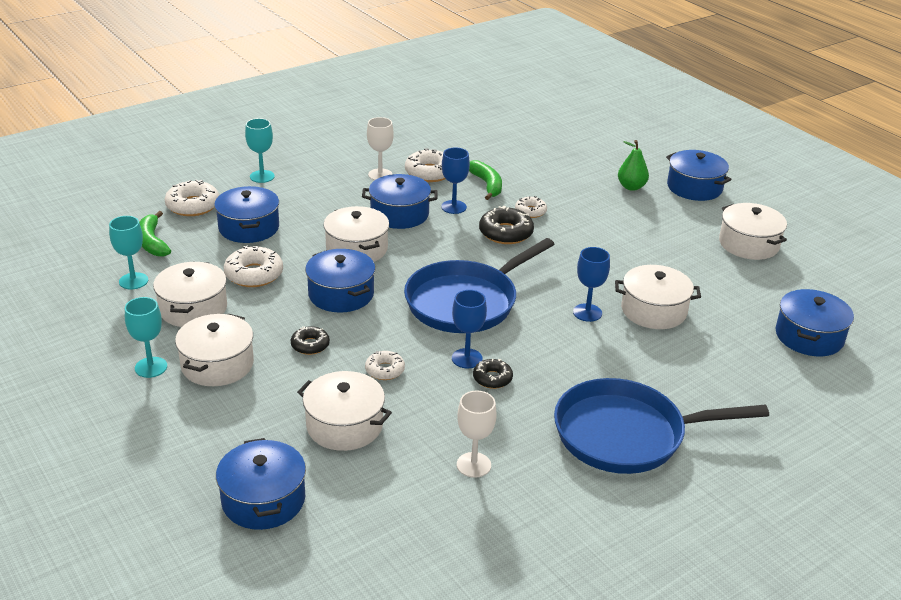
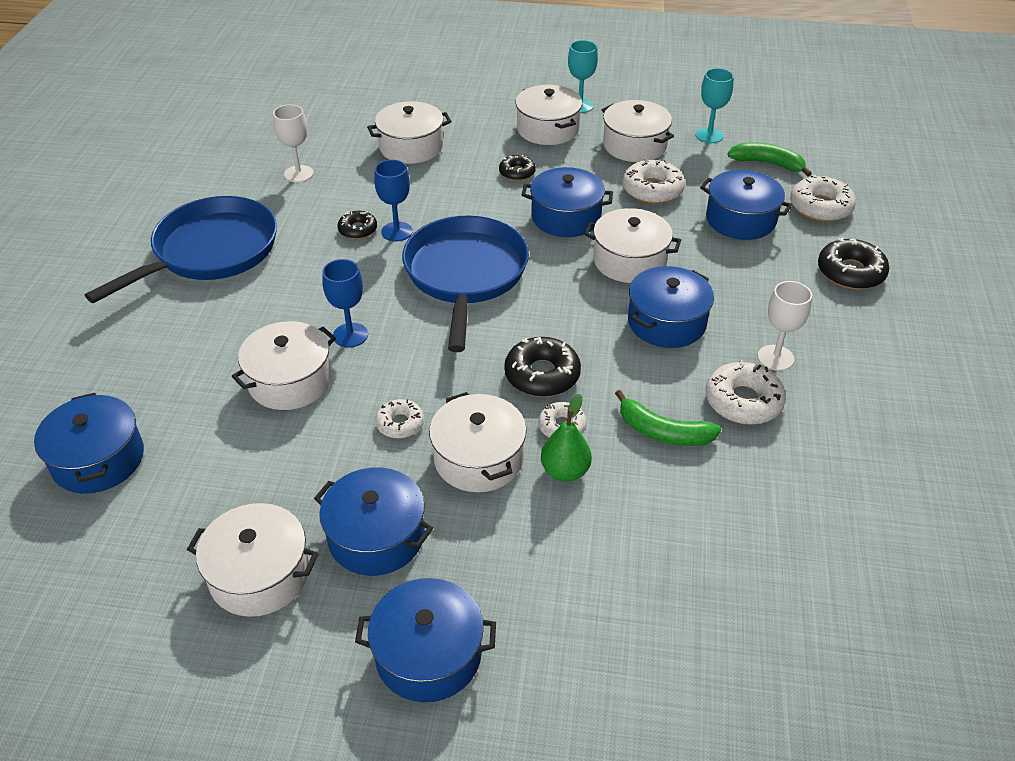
camera: 135 degrees right, 10 degrees up
(262, 176) = (850, 272): turquoise goblet -> black donut
(263, 500) = (394, 96): blue pot -> blue pot (376, 536)
(385, 370) = (441, 189): white donut -> white donut (400, 424)
(453, 207) = (639, 370): blue goblet -> none
(590, 224) = (478, 458): none -> white pot
(631, 187) = (509, 576): green pear -> green pear (565, 471)

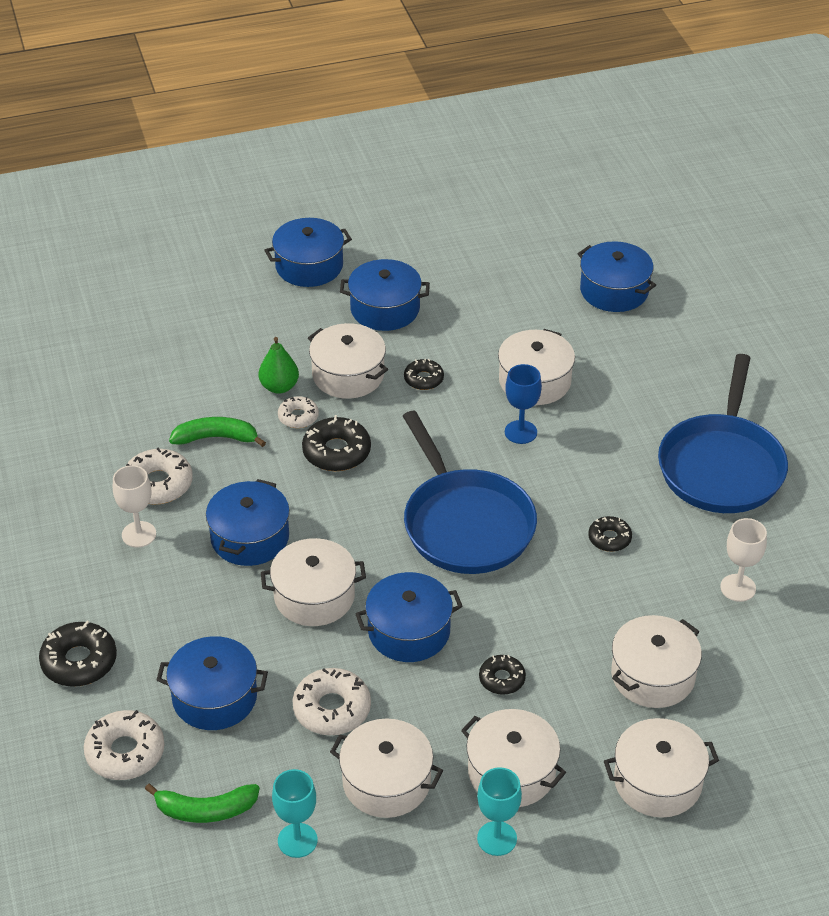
camera: 155 degrees right, 0 degrees up
(259, 575) = (441, 269): white pot -> white pot (657, 781)
(397, 231) = (569, 550): blue goblet -> none
(400, 424) = (423, 379): white donut -> black donut

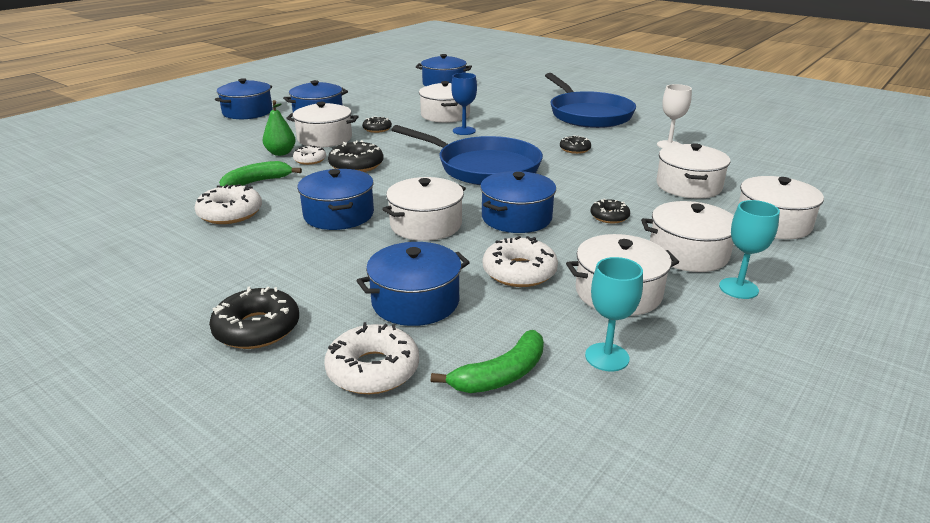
camera: 35 degrees left, 15 degrees down
(139, 534) = (239, 240): white goblet -> none

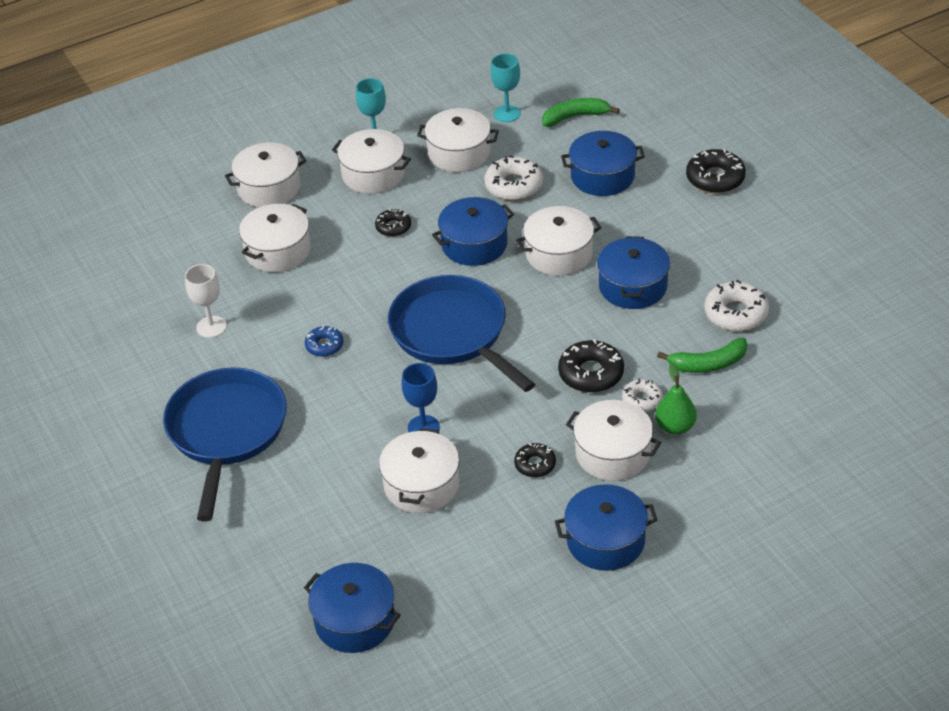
camera: 155 degrees left, 15 degrees up
(247, 112) = (714, 581): blue pot -> none
(373, 369) = (647, 135): white donut -> none
(575, 149) = (324, 345): black donut -> blue donut

